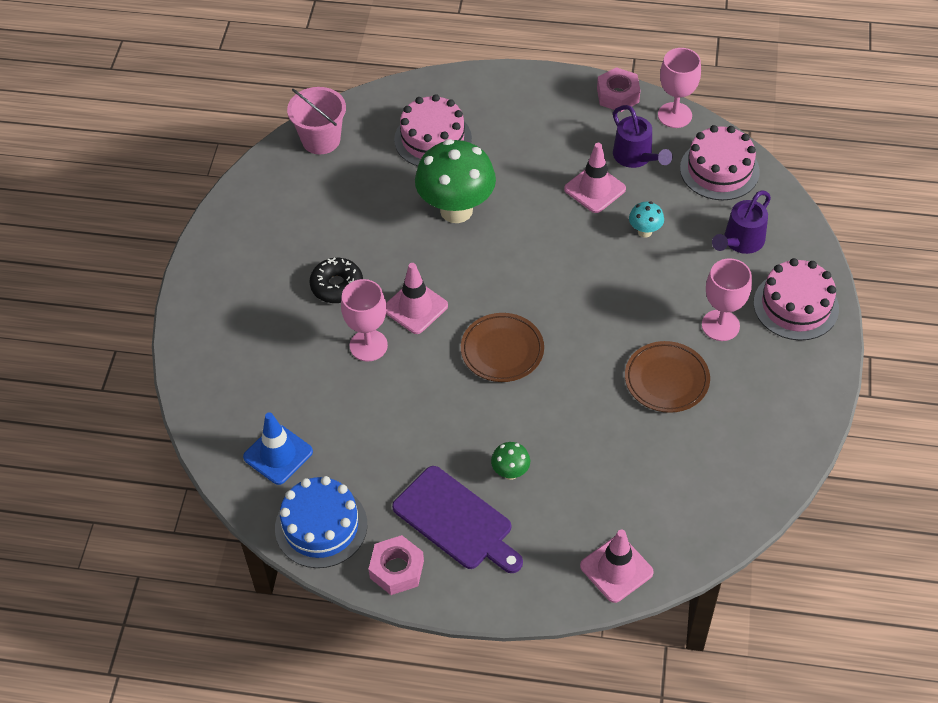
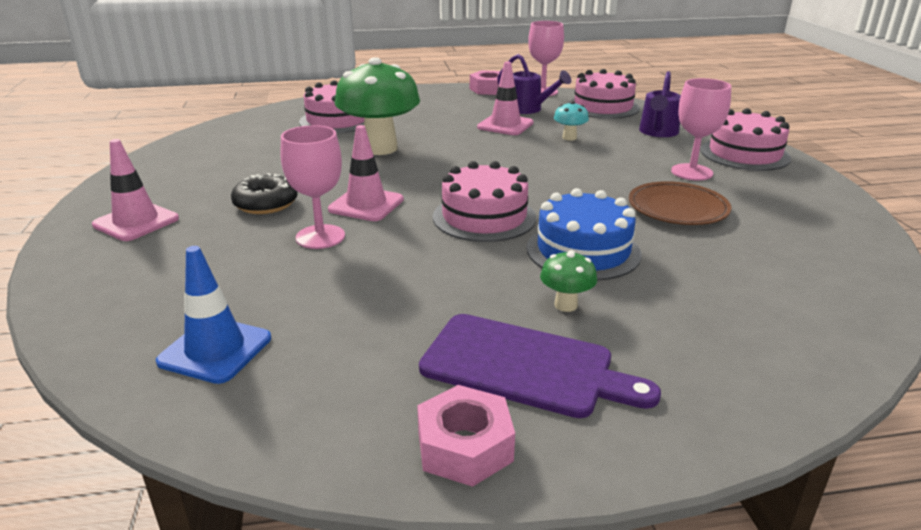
camera: 20 degrees left, 25 degrees down
(321, 140) = (224, 132): pink bucket -> none
(321, 526) = (309, 419): blue cake -> blue cake (583, 251)
(502, 350) = (484, 217): brown plate -> pink cake
(616, 569) = (791, 369): pink traffic cone -> pink traffic cone (136, 222)

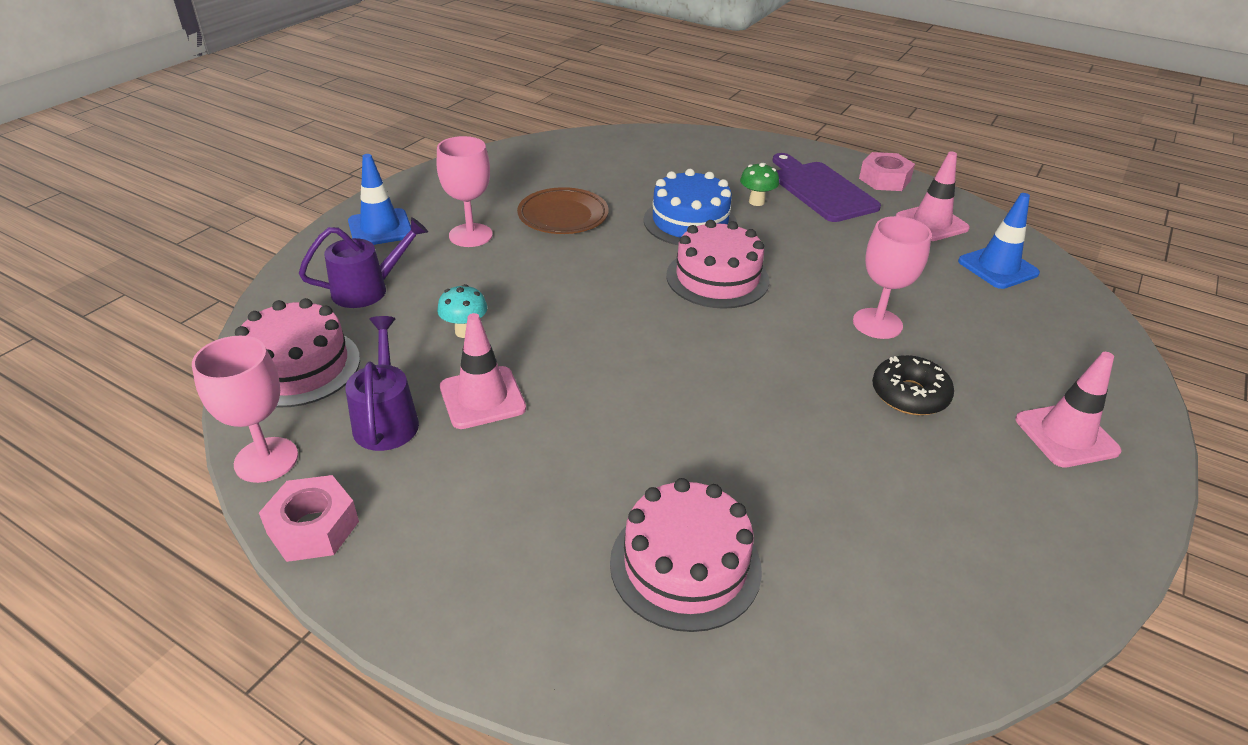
camera: 140 degrees left, 10 degrees up
(366, 205) = (805, 342): pink traffic cone -> pink traffic cone (931, 223)
(380, 148) = (699, 435): green mushroom -> none
(744, 154) = (380, 228): pink cake -> blue traffic cone

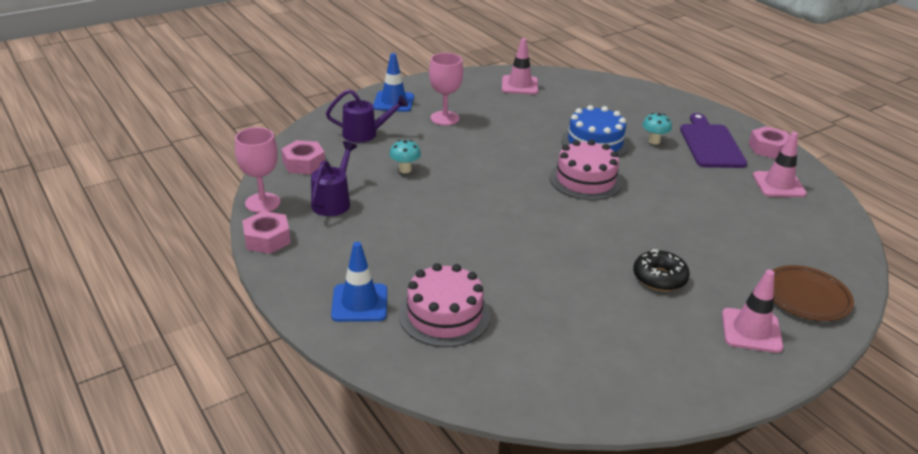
camera: 25 degrees right, 5 degrees down
(298, 366) = (304, 163): pink cake -> pink nut
(482, 398) = (391, 205): pink traffic cone -> pink traffic cone (519, 85)
(563, 216) = (511, 120): brown plate -> brown plate (806, 297)
(756, 202) = (654, 141): green mushroom -> turquoise mushroom
(877, 323) = (675, 234): pink goblet -> none
(997, 267) = (804, 224): blue traffic cone -> blue traffic cone (359, 303)

